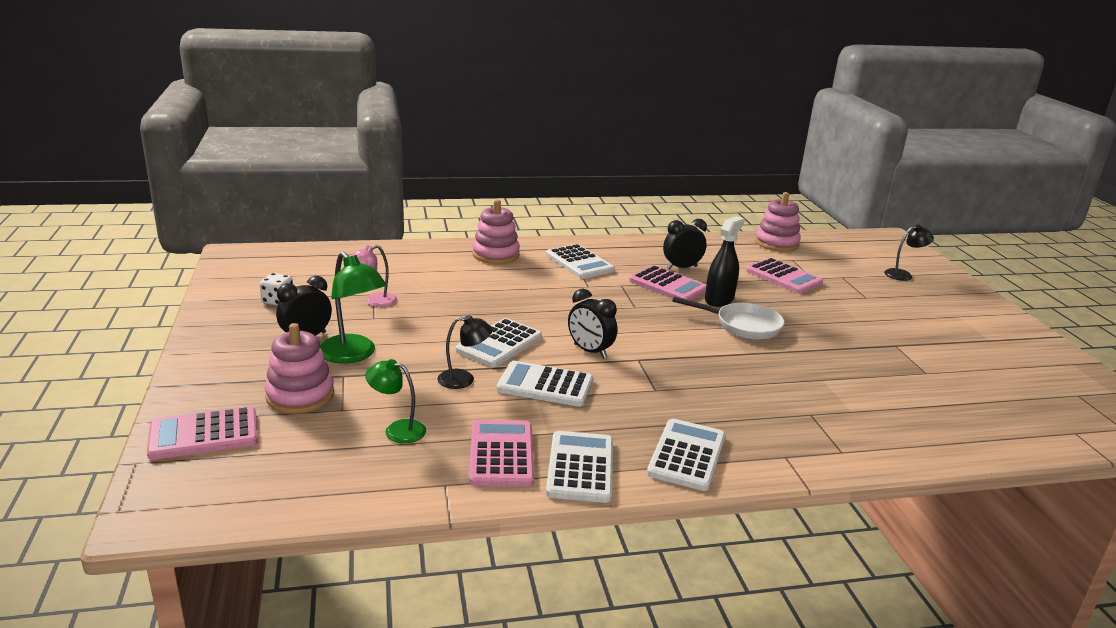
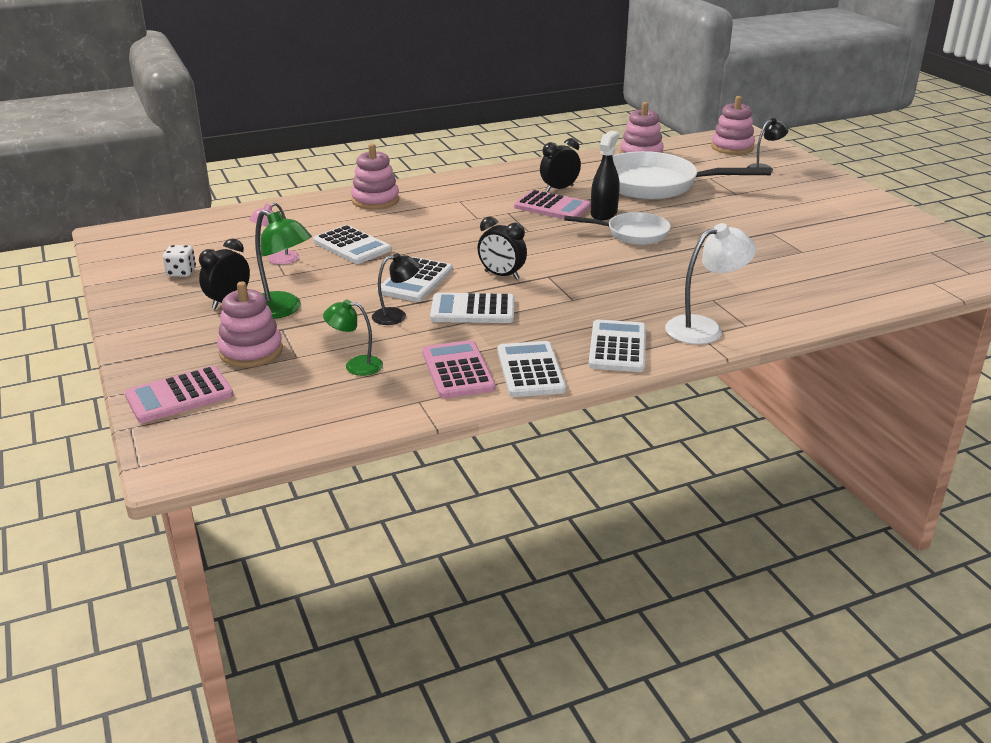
camera: 10 degrees left, 5 degrees up
(579, 263) = (460, 197): white calculator -> white calculator (352, 246)
(783, 277) = (656, 185): pink calculator -> white pan
(792, 447) = (704, 328): none -> white lamp
(873, 248) = (732, 147): none -> pink stacking toy

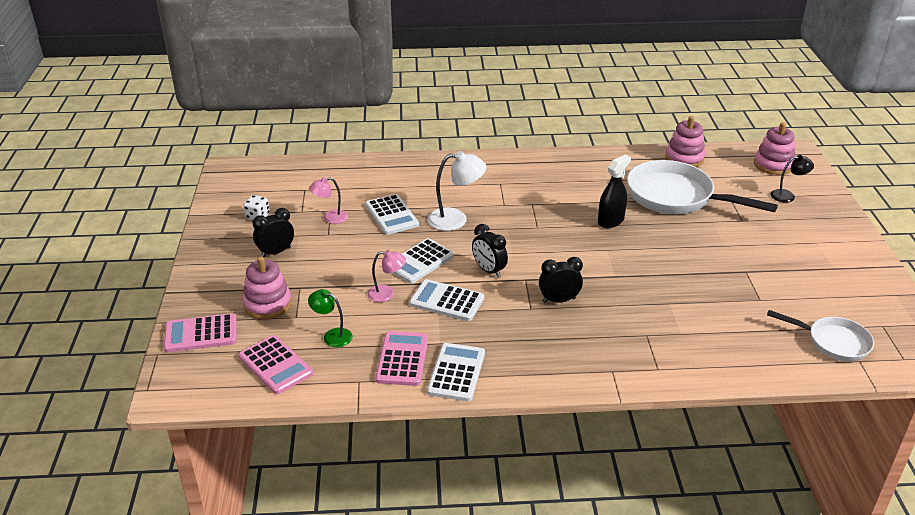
camera: 20 degrees right, 5 degrees up
(282, 310) = (308, 269): green lamp -> none
(375, 200) = (434, 170): pink stacking toy -> none
(396, 316) = (387, 294): black lamp -> pink lamp
(552, 207) = (571, 205): pink calculator -> pink calculator (275, 365)
(559, 189) = (589, 185): black clock -> black clock (559, 300)
(617, 347) = (537, 366): white calculator -> none
(632, 234) = (621, 248): white pan -> white pan (833, 342)
(704, 328) = (620, 363): white lamp -> white lamp (456, 219)

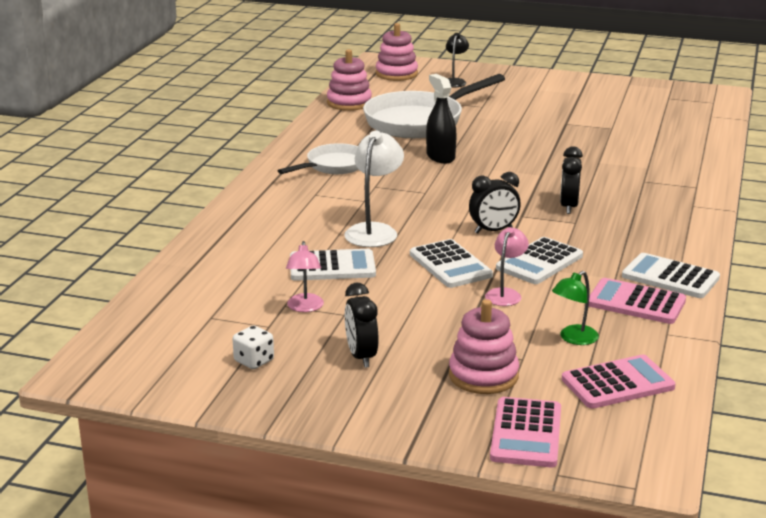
camera: 70 degrees left, 10 degrees down
(833, 342) = (683, 118): white pan -> white pan (333, 166)

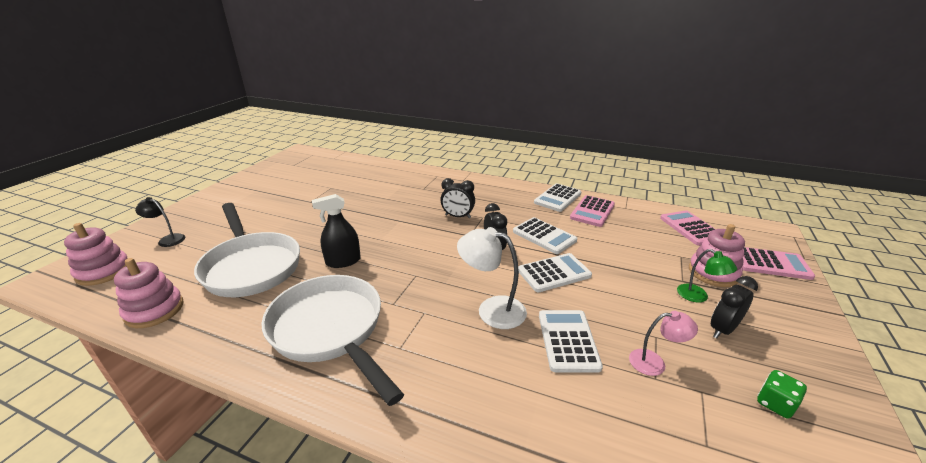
camera: 85 degrees left, 5 degrees up
(254, 361) = (775, 403): white dice -> green dice
(333, 166) = (331, 331): white pan -> white pan, size x1.74
(361, 356) = (722, 329): black clock -> black clock turned 150 degrees clockwise
(505, 294) = (594, 253): pink lamp -> none
(573, 339) = (646, 236): green lamp -> green lamp (698, 296)

